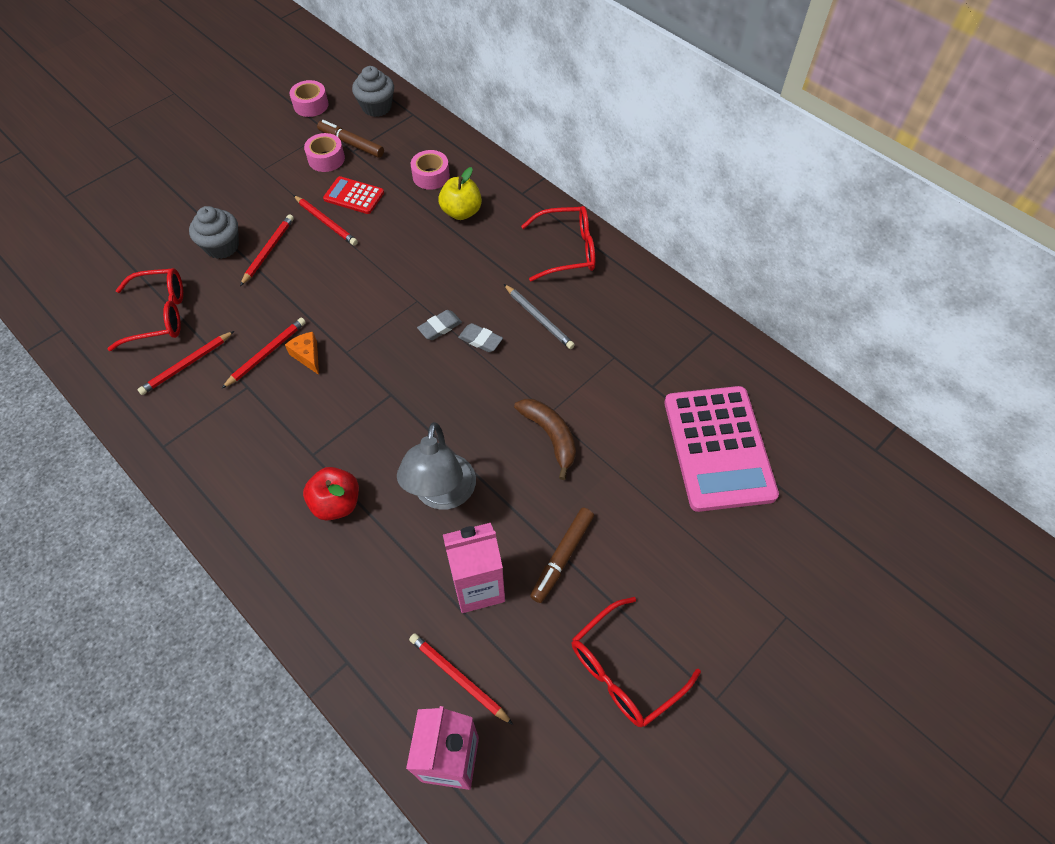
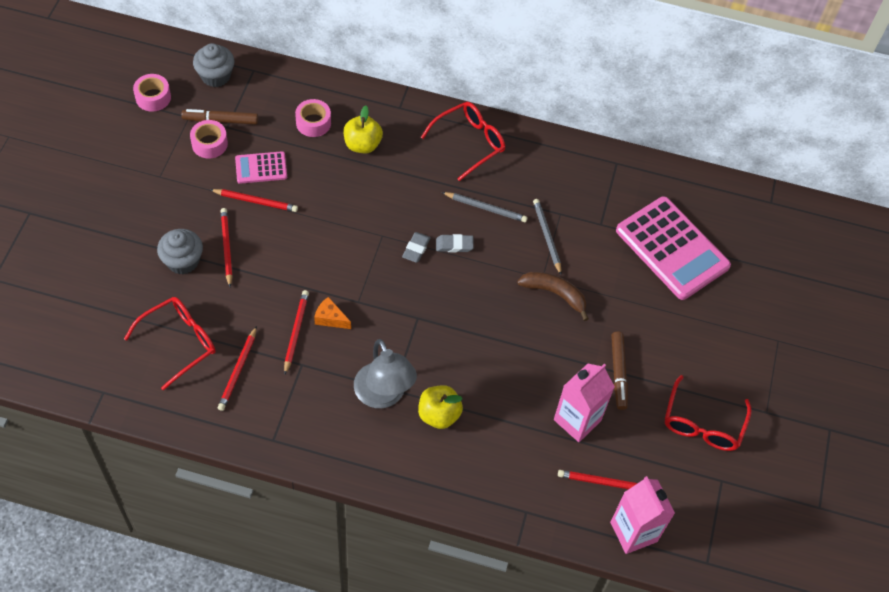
camera: 35 degrees left, 0 degrees up
(336, 503) = (439, 415): red apple -> yellow apple
(354, 196) = (261, 168): red calculator -> pink calculator
(442, 494) = (509, 372): grey lamp -> grey lamp (383, 395)
(583, 374) = (547, 237): none -> grey pencil

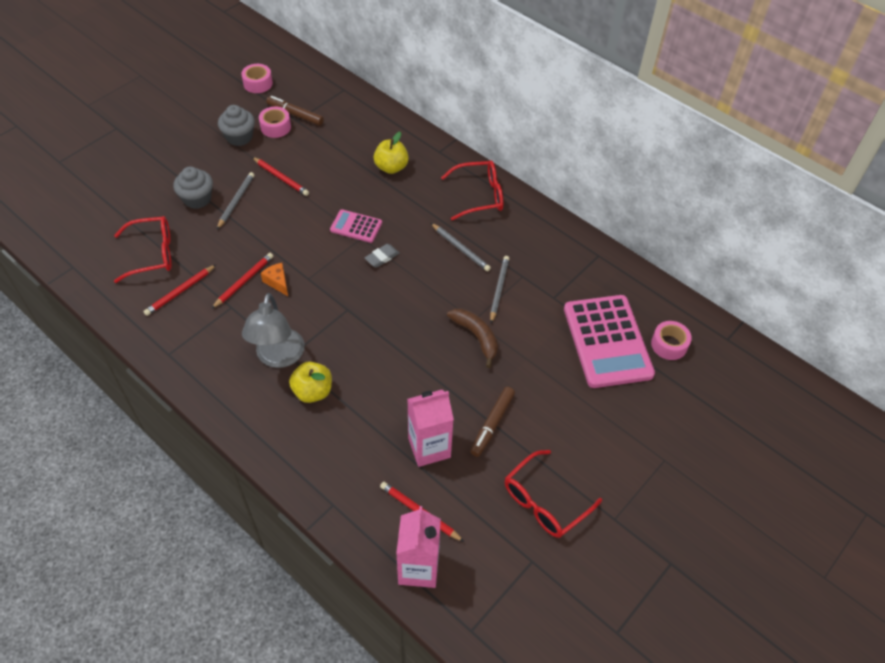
camera: 30 degrees right, 5 degrees down
(216, 76) = (313, 84): grey cupcake -> grey cupcake (239, 137)
(226, 247) = (236, 201): red pencil -> grey pencil
(261, 168) = (302, 156): pink calculator -> pink calculator (356, 226)
(313, 123) = (363, 139): pink tape -> pink tape (669, 345)
(454, 245) = (415, 266): grey eraser -> none

